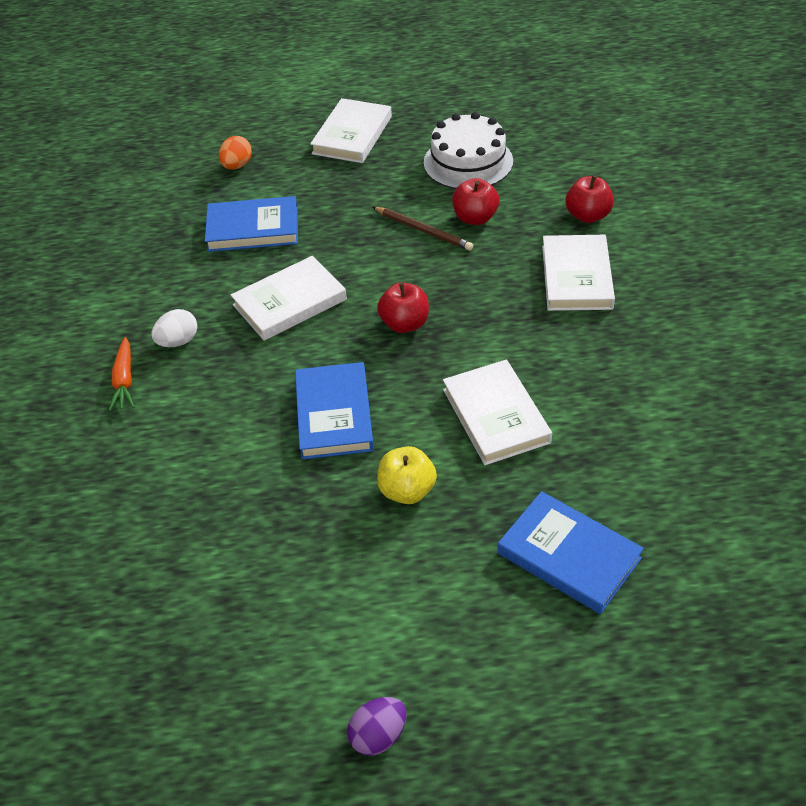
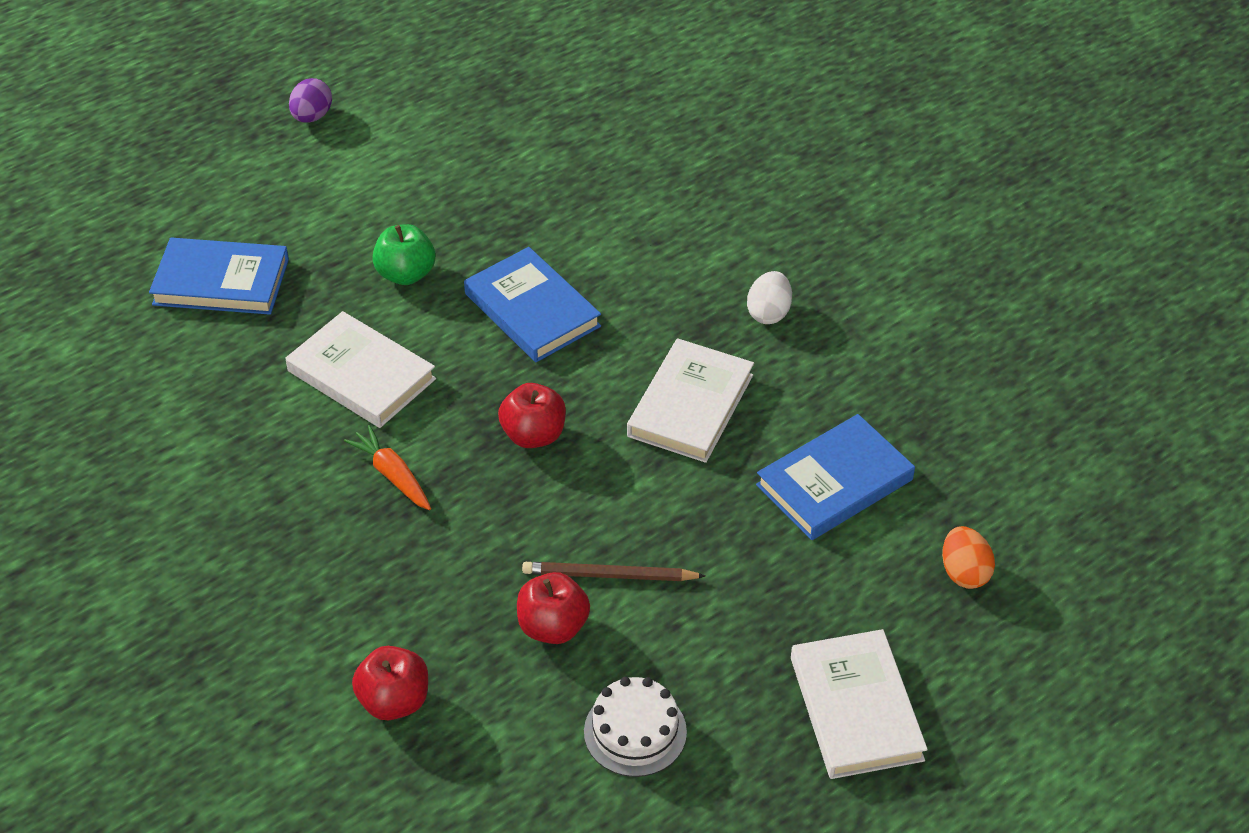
camera: 145 degrees right, 0 degrees up
(124, 381) = (778, 255): orange carrot -> orange carrot (392, 475)
(407, 490) = (406, 274): yellow apple -> green apple
(468, 162) = (635, 731): white cake -> white cake, size x0.67
(576, 277) = (360, 587): white book -> none

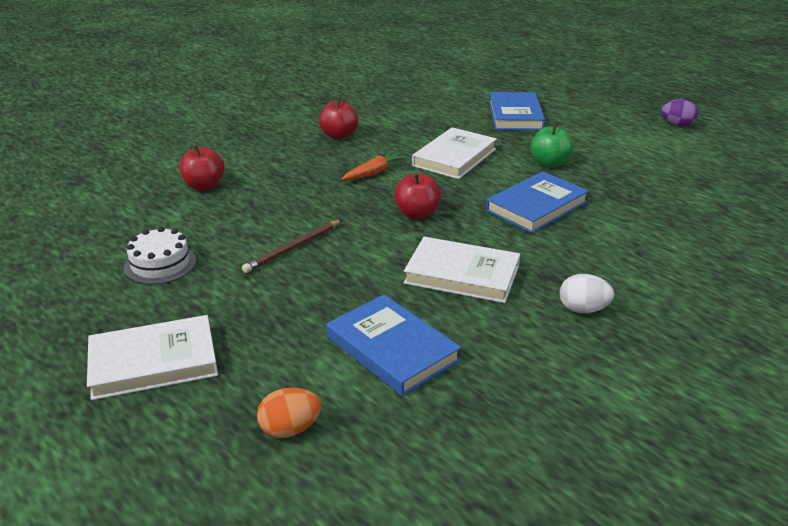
camera: 85 degrees right, 15 degrees down
(553, 627) = (251, 230): red apple -> red apple (339, 135)
(609, 575) = (293, 248): brown pencil -> brown pencil turned 135 degrees counterclockwise

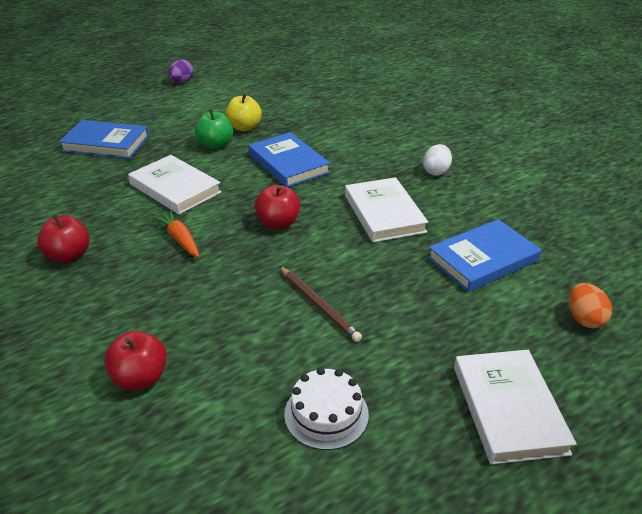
camera: 80 degrees left, 5 degrees up
(462, 275) = (384, 213): white book -> white book turned 45 degrees counterclockwise
(599, 172) = (244, 127): none -> yellow apple

